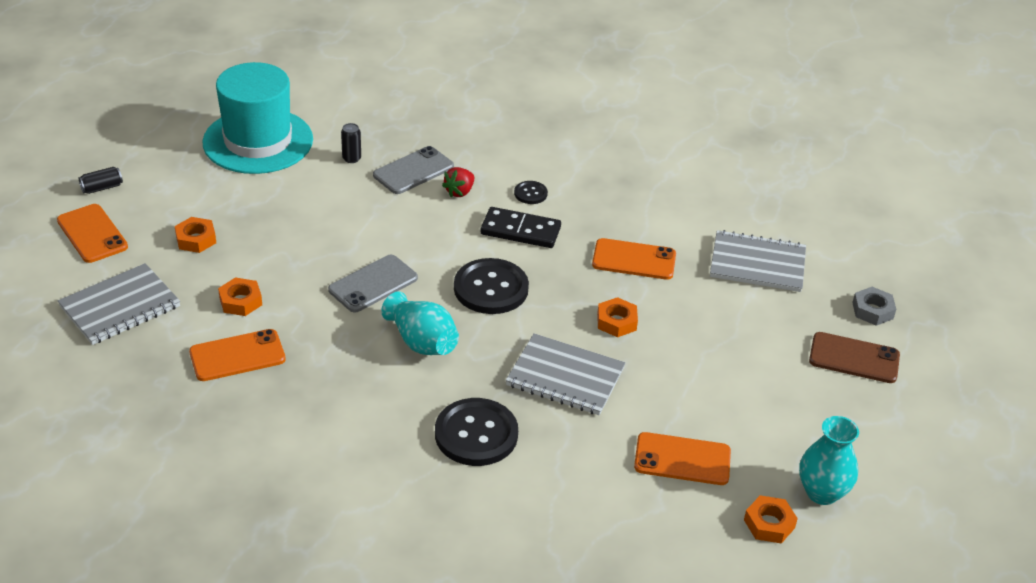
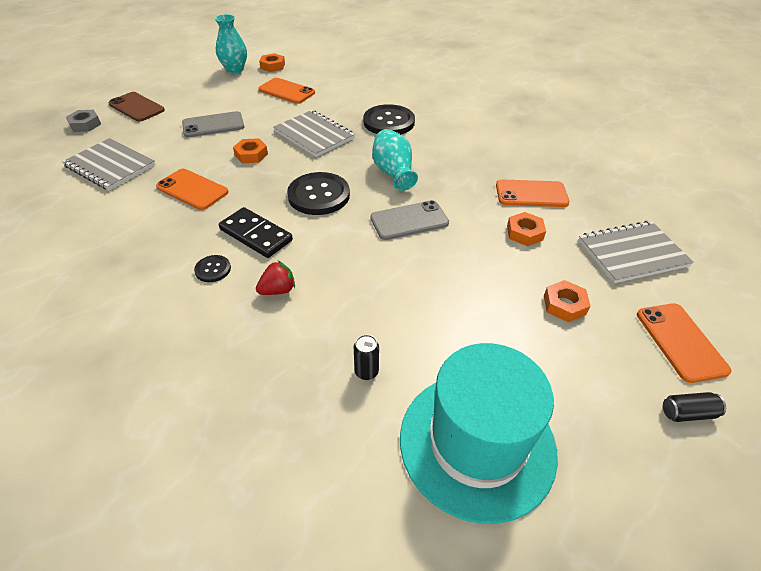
camera: 155 degrees left, 5 degrees up
(413, 171) = (306, 331): grey phone -> grey phone (213, 125)

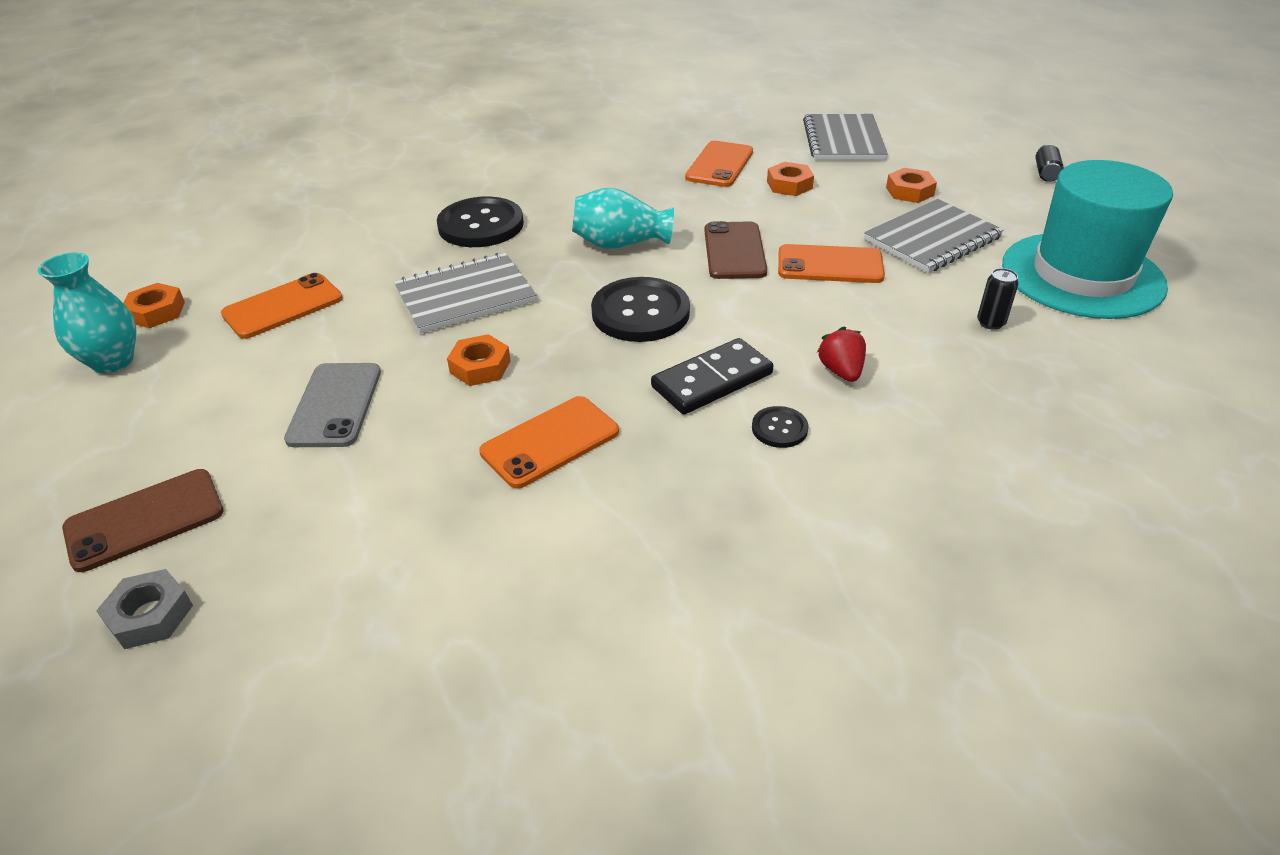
camera: 70 degrees left, 5 degrees down
(110, 166) = (388, 560): grey notebook -> grey notebook (932, 239)
(409, 220) = (734, 251): grey phone -> brown phone
(680, 342) = (966, 153): orange phone -> orange phone (830, 265)

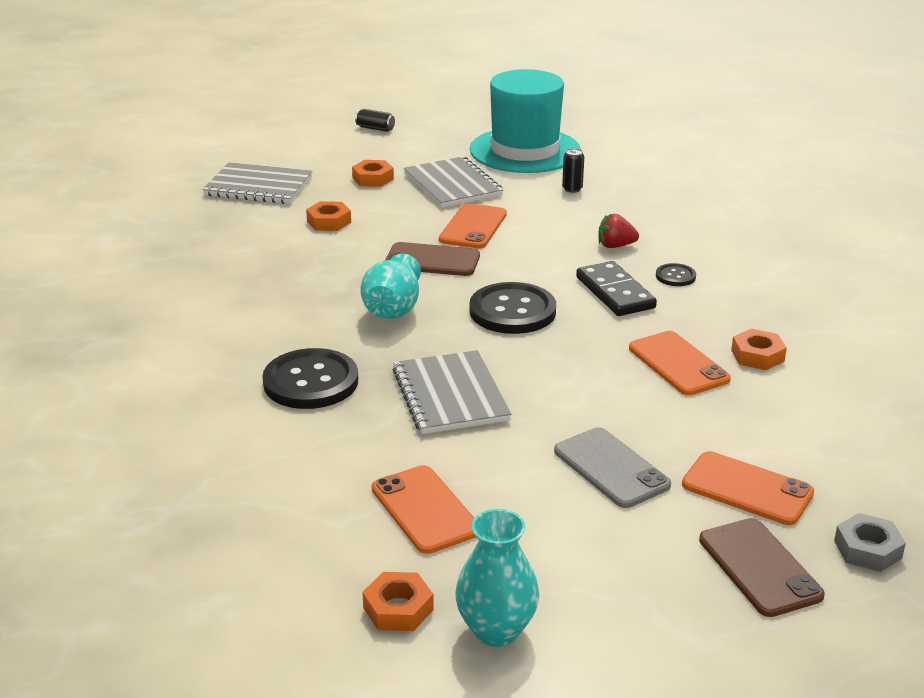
camera: 80 degrees left, 10 degrees down
(335, 405) = (611, 468): grey phone -> grey phone turned 45 degrees clockwise
(480, 367) = (571, 391): orange nut -> orange nut (757, 355)
(719, 165) = (265, 246): orange phone -> orange phone (747, 489)

